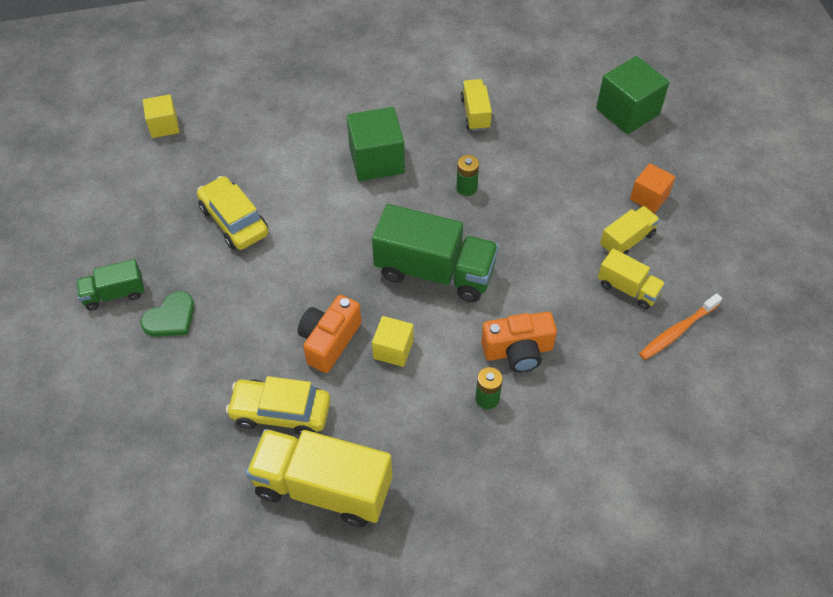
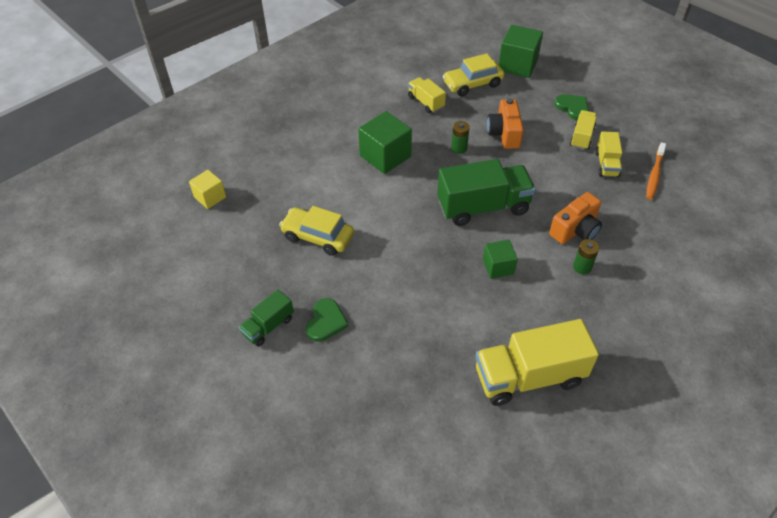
camera: 30 degrees left, 5 degrees down
(281, 412) = (459, 344): yellow car -> yellow car (472, 84)
(329, 341) = (451, 282): orange camera -> orange camera (504, 133)
(393, 349) = (498, 267): yellow cube -> green cube
(628, 289) = (606, 164): yellow truck -> yellow truck turned 90 degrees clockwise
(649, 197) = (572, 107): orange cube -> green heart

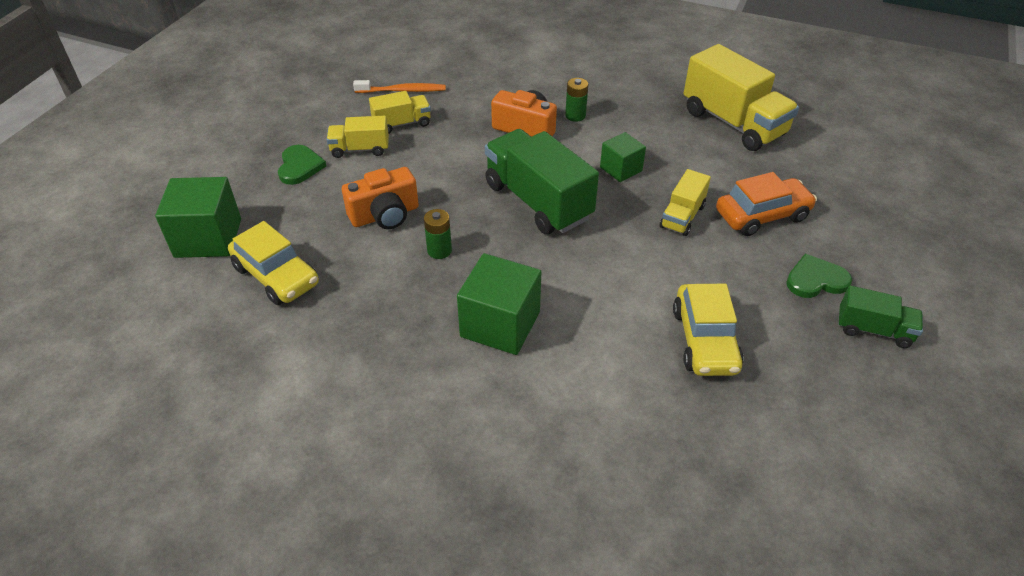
camera: 115 degrees left, 5 degrees down
(210, 197) = (742, 527): yellow cube -> none
(403, 328) = (762, 215): none -> orange car
(426, 102) = (346, 317): yellow truck -> yellow truck (682, 216)
(572, 107) = (300, 166): green heart -> green heart turned 150 degrees clockwise

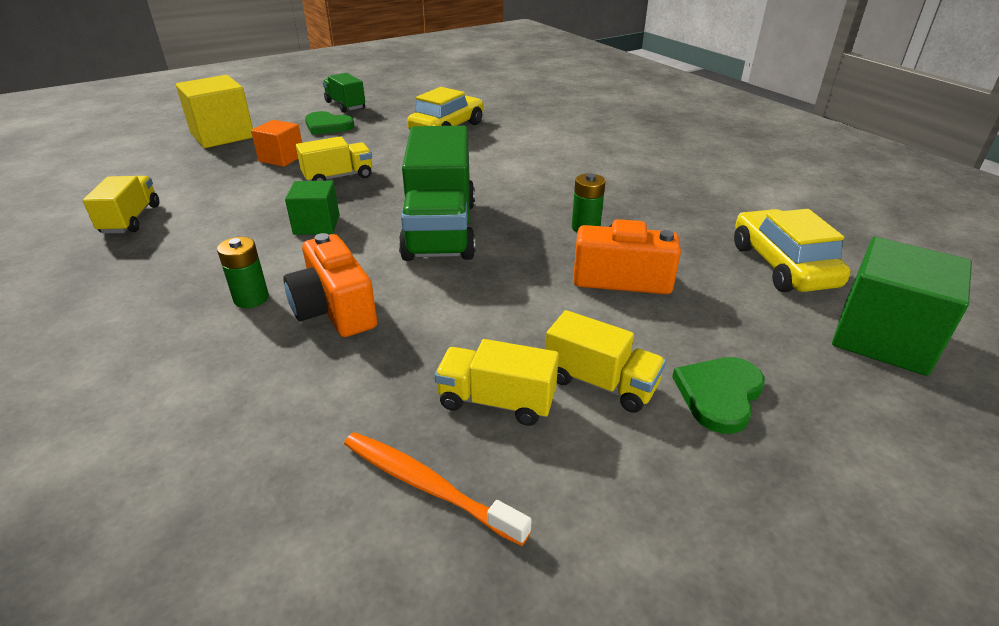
camera: 145 degrees left, 10 degrees down
(500, 324) = (578, 172): green cube -> none
(733, 123) = (131, 219): yellow truck -> yellow truck, size x0.53
(762, 215) = (281, 158): orange car -> orange cube
(865, 218) = (222, 135): none -> yellow cube

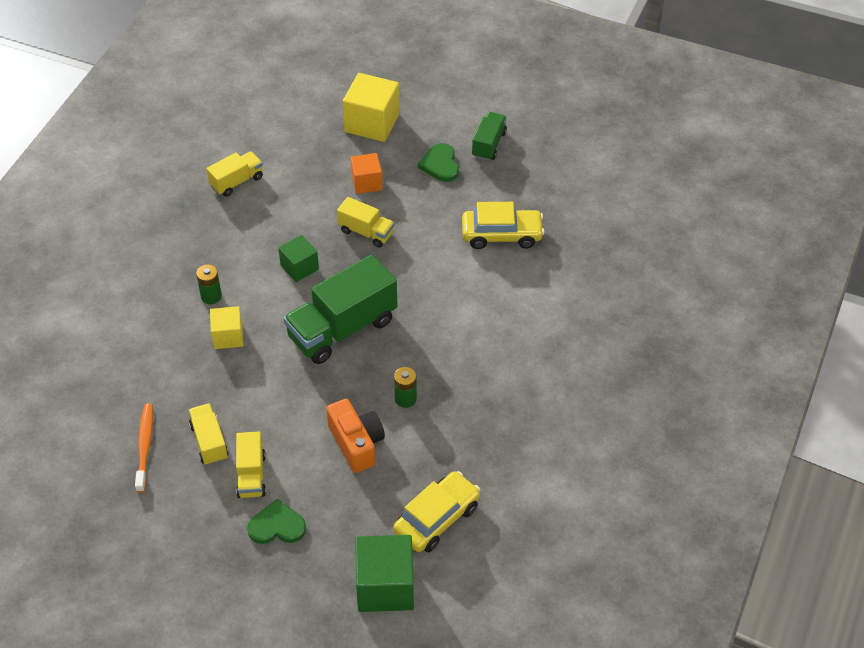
camera: 55 degrees right, 15 degrees up
(334, 310) = (228, 336): orange camera -> yellow cube

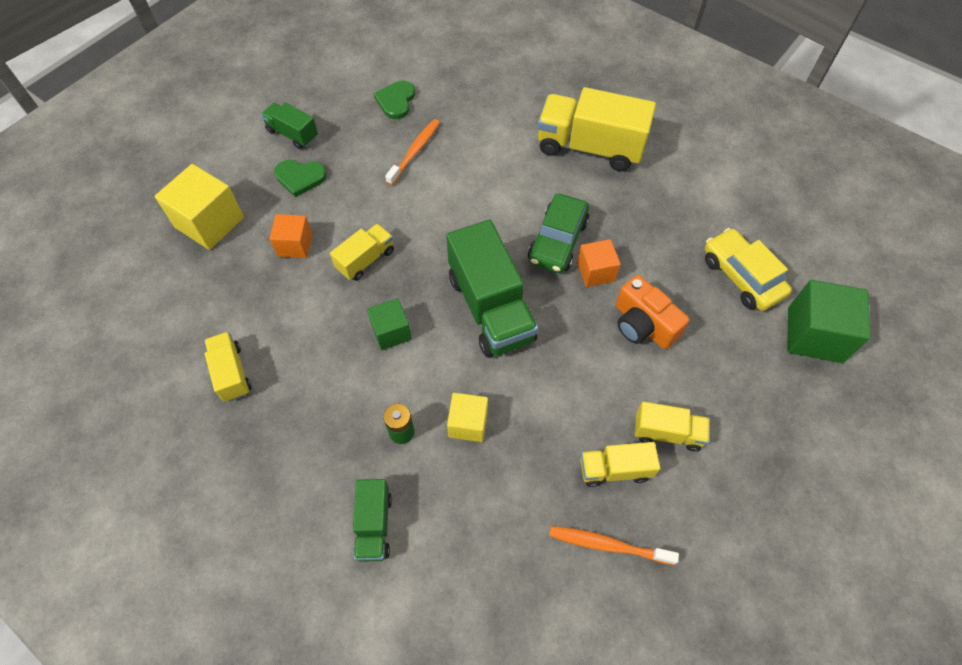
camera: 75 degrees left, 10 degrees up
(133, 298) = (374, 525): none -> green truck
(277, 526) = (735, 419): green heart -> green heart (396, 101)
(356, 443) = (643, 325): orange camera -> orange camera turned 120 degrees counterclockwise
(405, 399) = (595, 271): green battery -> orange cube
(431, 364) = (557, 241): none -> green car
(501, 235) = (415, 151): yellow car -> orange toothbrush
(561, 370) = (589, 147): none -> yellow truck

